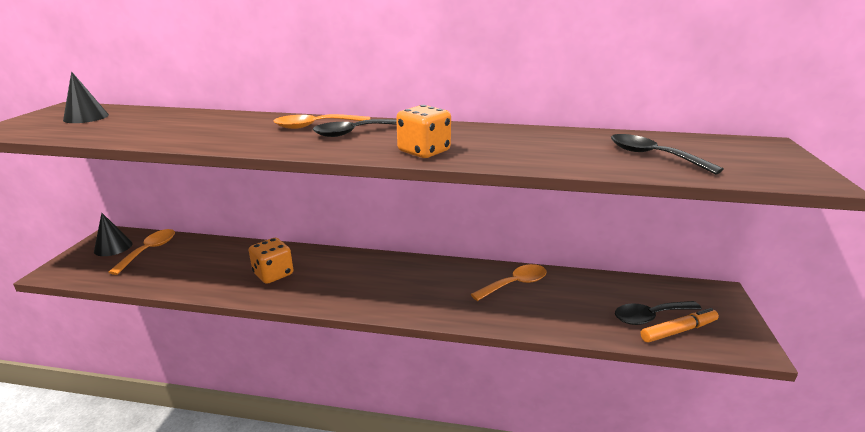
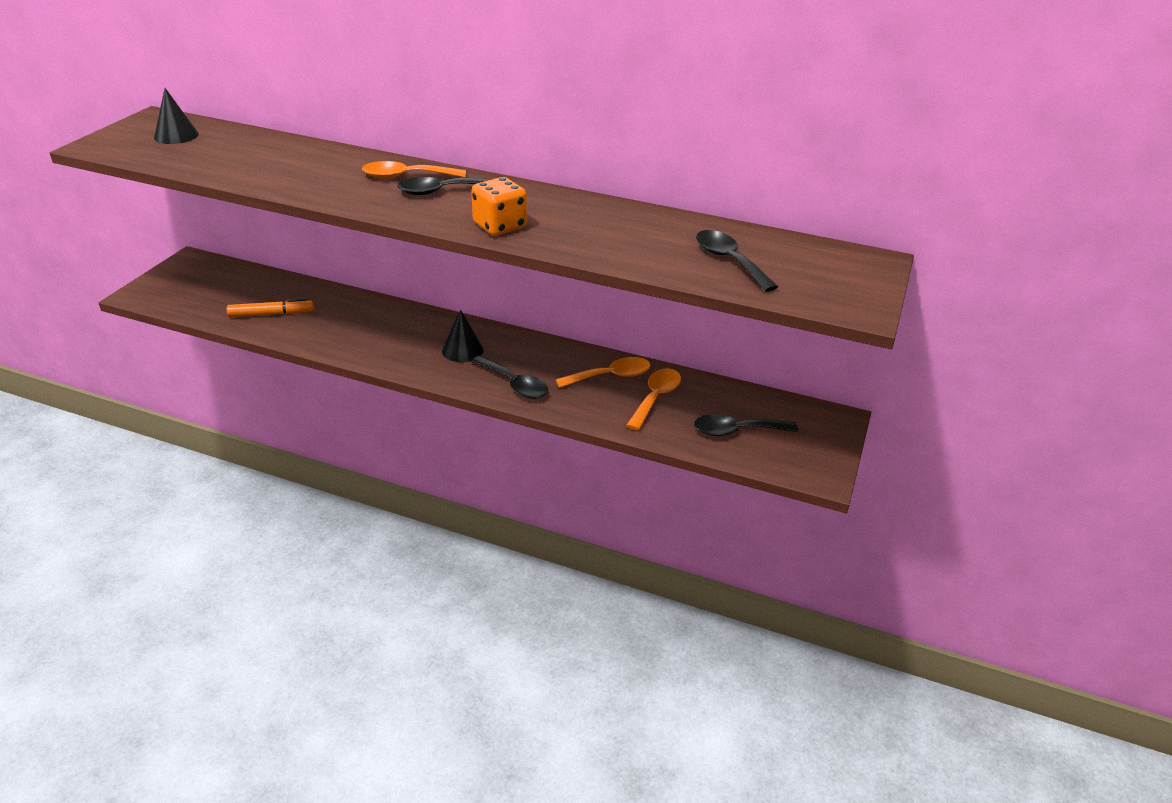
camera: 10 degrees right, 10 degrees up
(113, 247) = (194, 275): black cone -> black cone (462, 350)
(149, 250) = (232, 284): orange spoon -> orange spoon (656, 398)
(273, 274) = (356, 329): orange dice -> none
(435, 304) = (514, 384): none -> black spoon
(678, 331) = (756, 448): orange marker -> orange marker (271, 314)

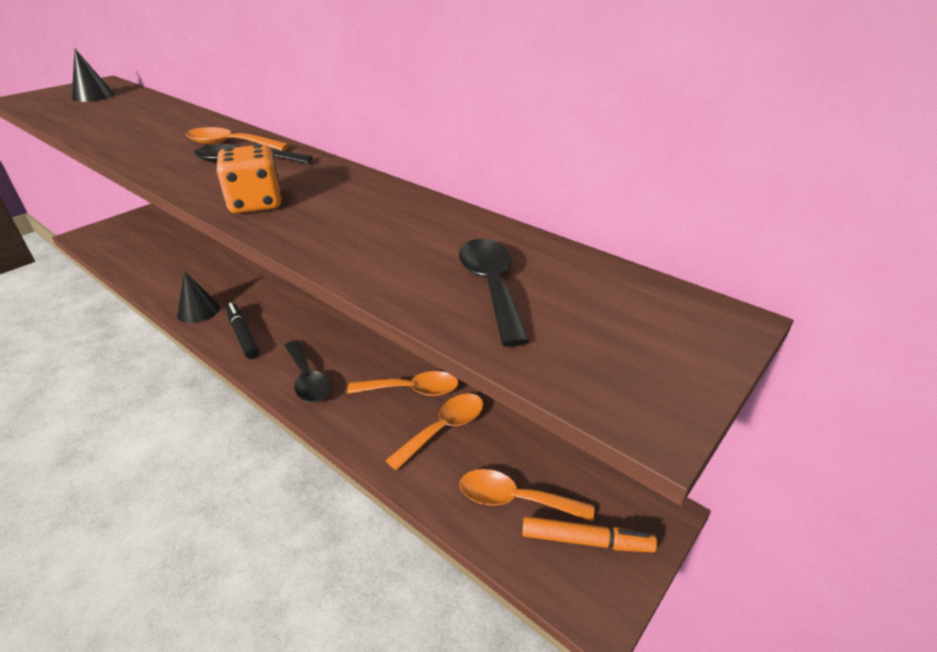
camera: 20 degrees right, 0 degrees up
(271, 314) = (162, 267): orange marker -> orange marker (586, 541)
(421, 360) = (243, 335): none -> black marker
(462, 350) = (289, 331): black cone -> black cone (198, 311)
(736, 431) = (514, 499): black spoon -> orange spoon

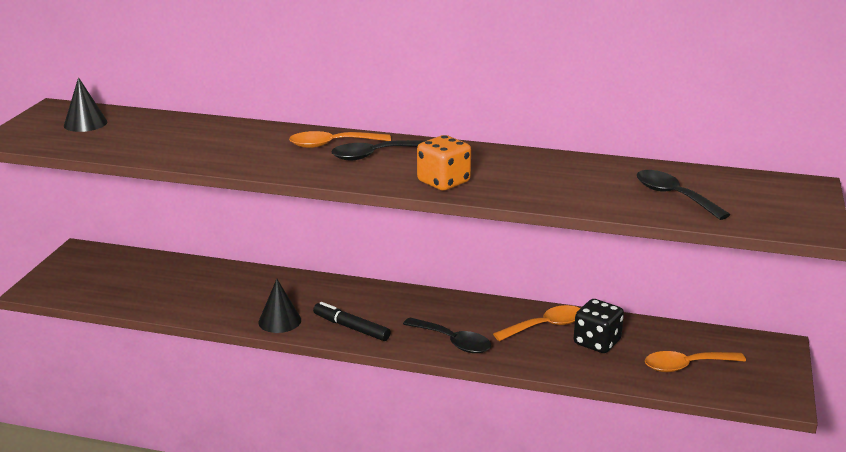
camera: 25 degrees left, 10 degrees down
(444, 429) = (597, 342): orange spoon -> black dice
(586, 541) = (749, 372): orange marker -> none

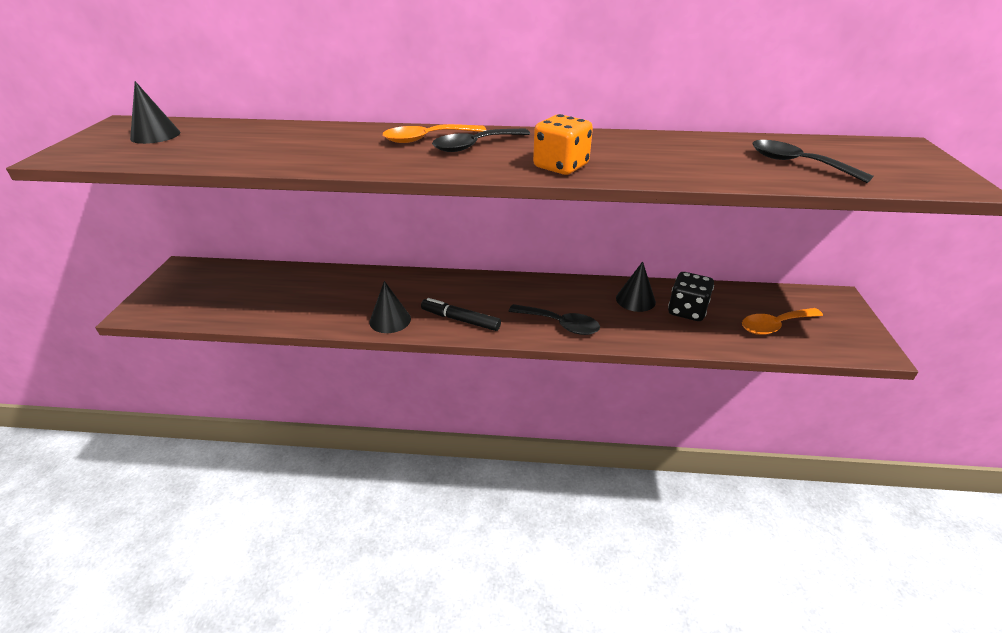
camera: 10 degrees left, 10 degrees up
(545, 326) = (635, 300): orange spoon -> black cone

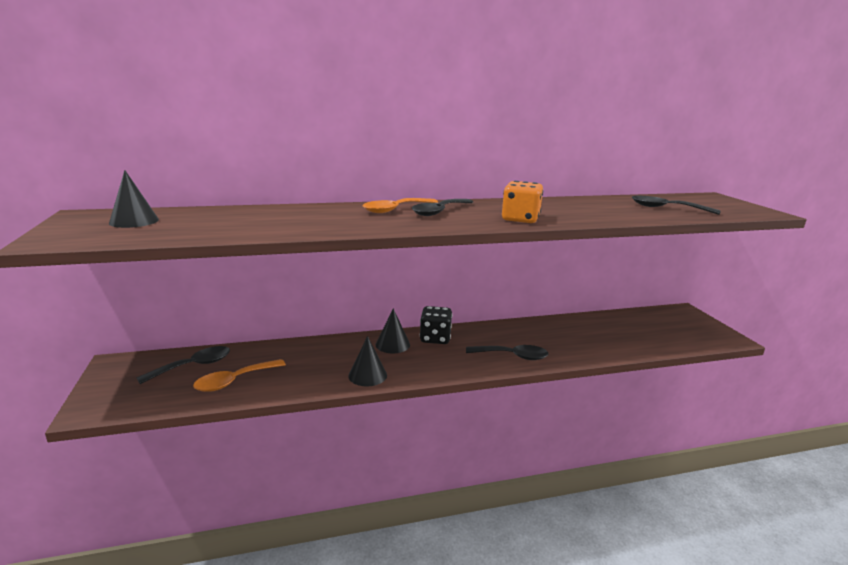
camera: 20 degrees left, 15 degrees down
(241, 281) = (193, 366): none -> black spoon
(460, 320) = (429, 365): black marker -> none
(635, 300) = (554, 331): black cone -> black cone (392, 344)
(687, 311) = (596, 333): black dice -> black dice (435, 338)
(774, 326) = (660, 334): orange spoon -> orange spoon (234, 381)

